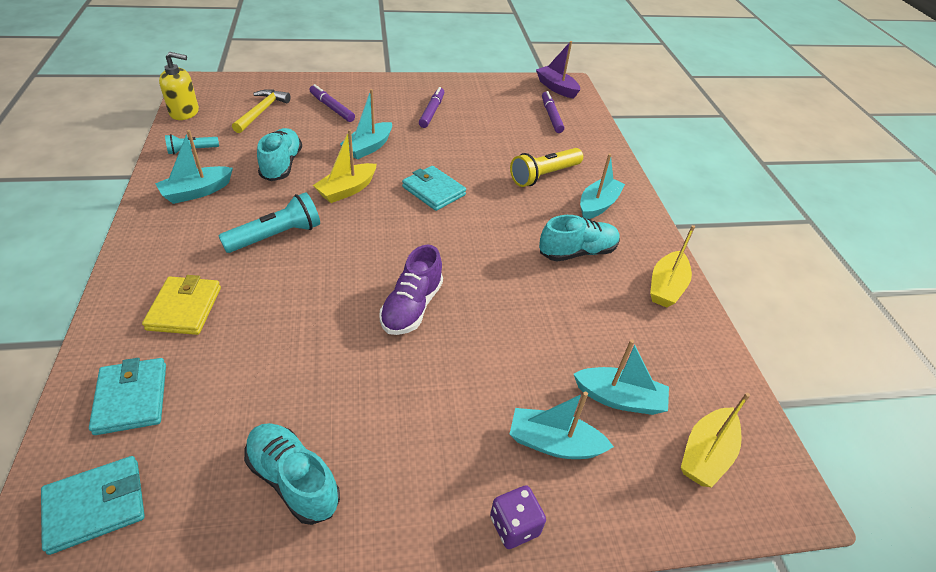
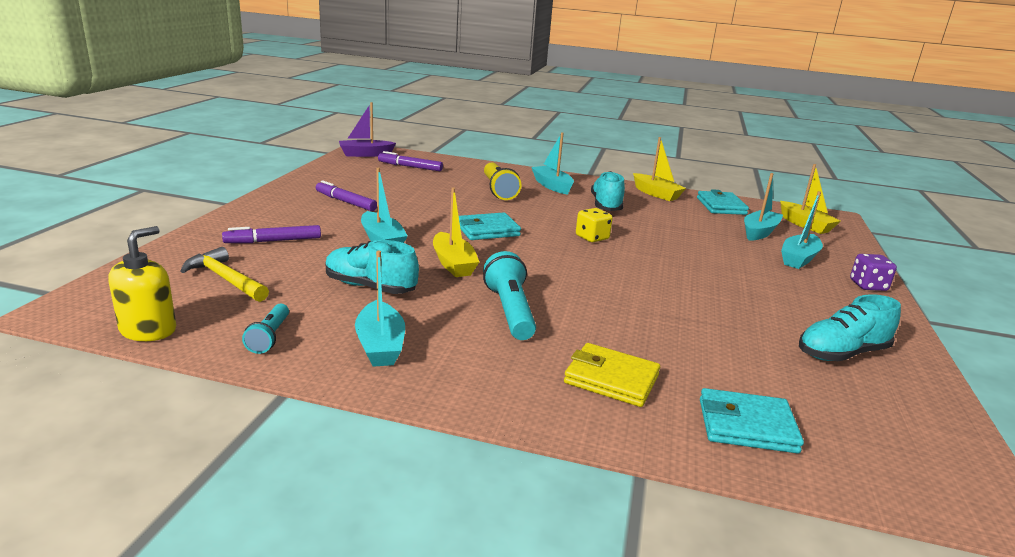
camera: 65 degrees left, 20 degrees down
(96, 506) = (888, 457): turquoise wallet -> turquoise wallet (721, 206)
(412, 307) = (649, 272): purple shoe -> none
(471, 256) = (592, 237): none -> yellow dice

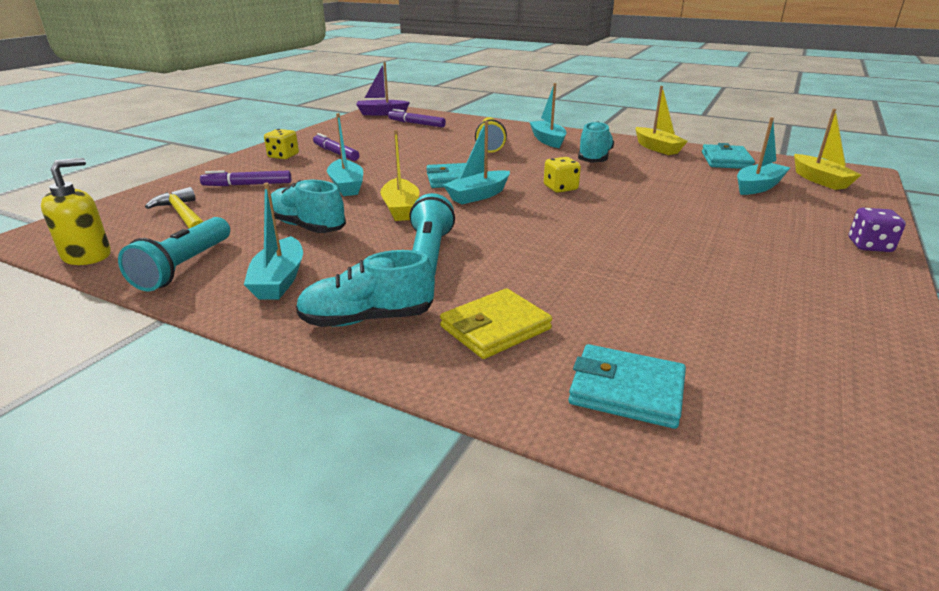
camera: 15 degrees right, 5 degrees up
(269, 337) = (184, 267): turquoise flashlight -> turquoise flashlight, size x1.69
(290, 206) = (283, 156): none -> yellow dice
(611, 379) = (495, 328): yellow wallet -> yellow wallet turned 75 degrees counterclockwise
(798, 259) = (792, 215): turquoise boat -> turquoise boat (478, 195)
(842, 353) = (795, 318): turquoise shoe -> turquoise shoe (367, 319)

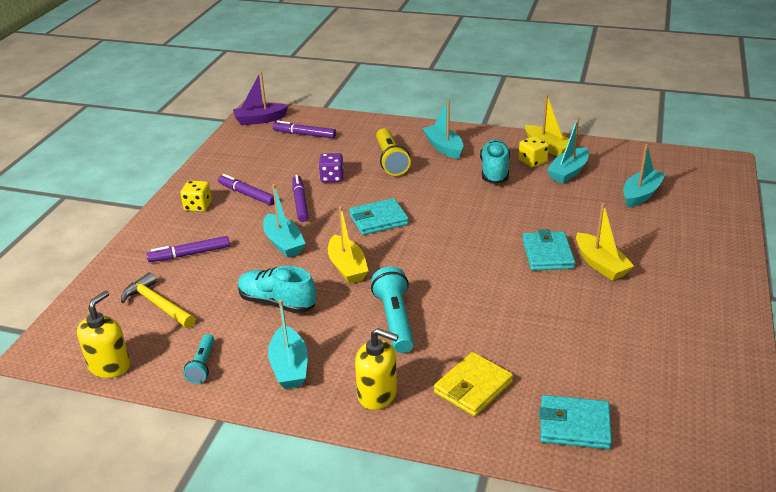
camera: 10 degrees left, 5 degrees up
(184, 267) = (202, 365): turquoise flashlight -> turquoise flashlight, size x0.59
(367, 319) = (377, 394): turquoise shoe -> yellow soap dispenser
(383, 162) = (300, 202): none -> purple marker
(478, 195) = (407, 240): turquoise boat -> turquoise boat (568, 172)
(560, 188) = (475, 219): yellow dice -> yellow dice (532, 161)
(726, 160) = (611, 159): turquoise wallet -> turquoise wallet (547, 254)
(819, 180) = (690, 178): yellow boat -> yellow boat (600, 264)
(869, 246) = (727, 258): purple dice -> purple dice (332, 178)

